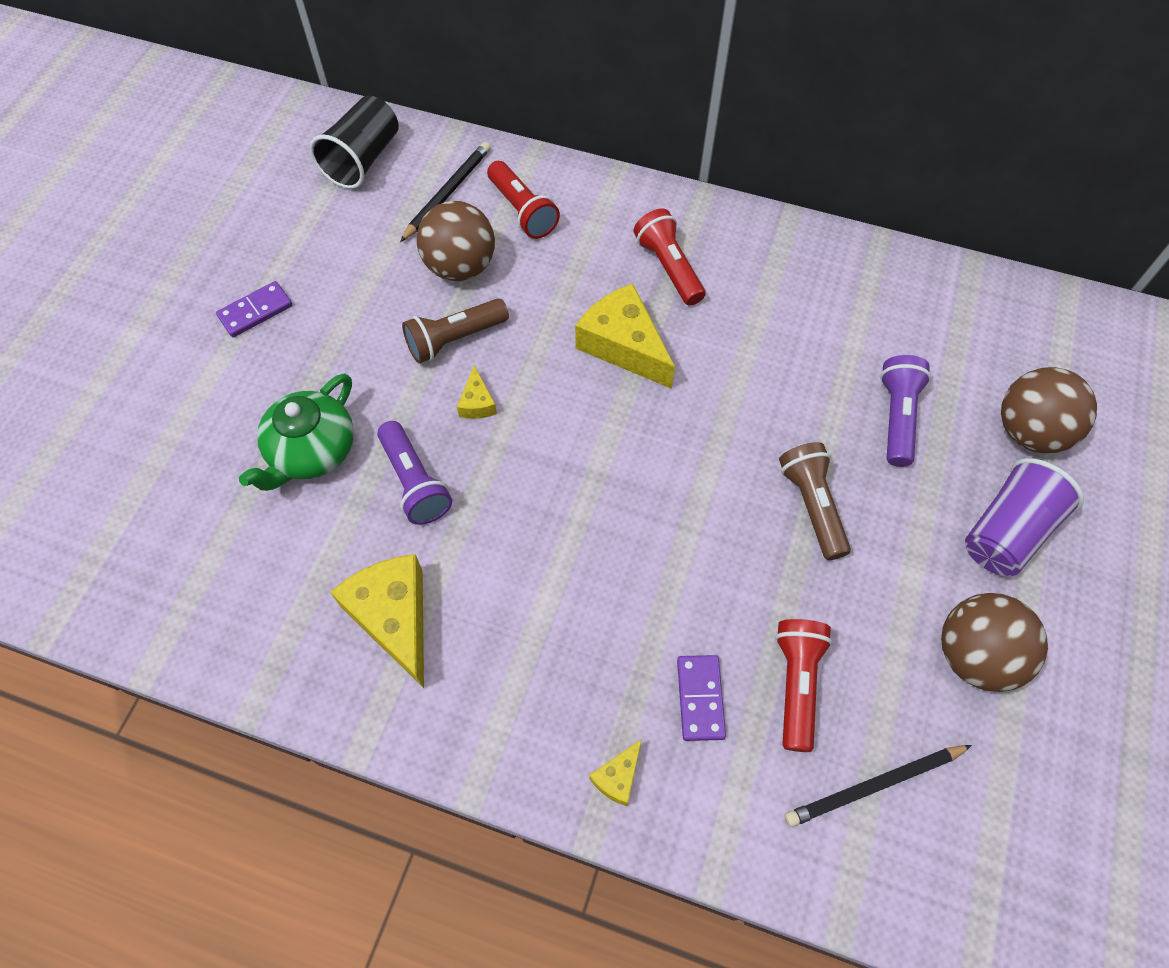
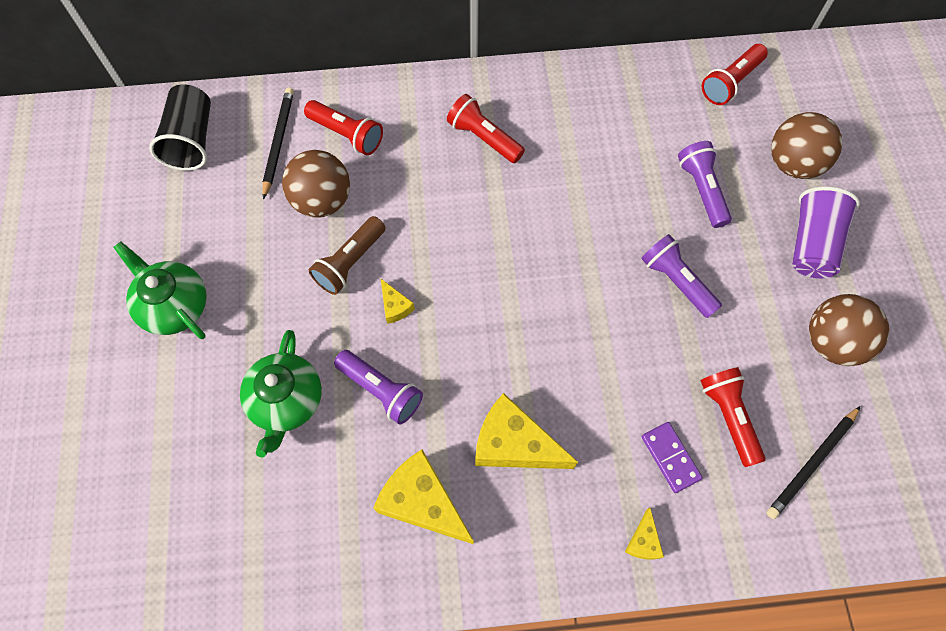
camera: 25 degrees left, 5 degrees up
(255, 311) = (174, 305): purple domino -> green teapot
(623, 345) = (482, 214): yellow cheese -> yellow cheese (514, 444)
(812, 505) = (676, 281): brown flashlight -> purple flashlight
(995, 313) = (730, 82): none -> red flashlight

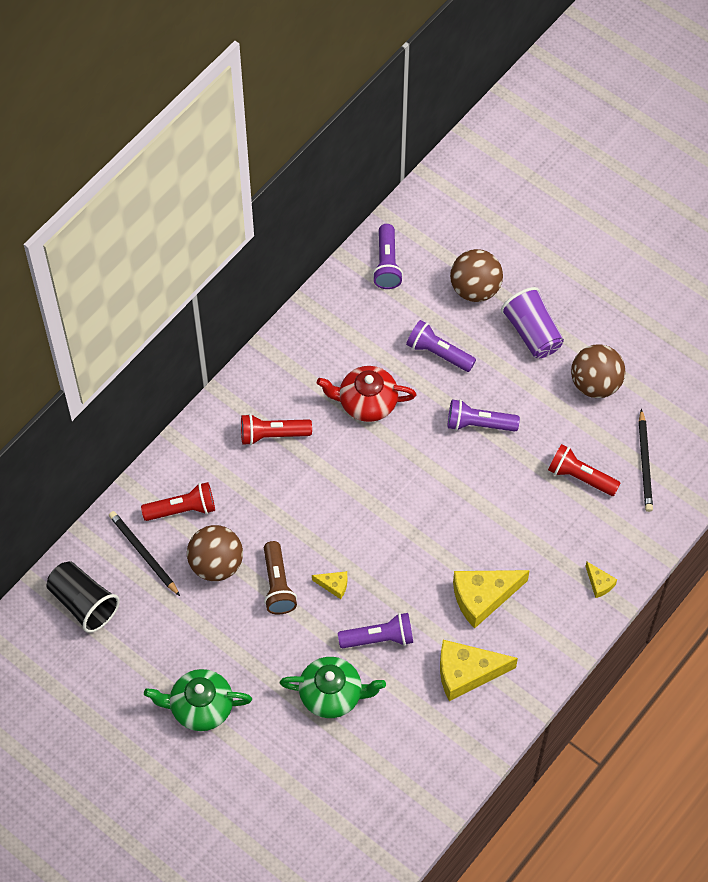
camera: 45 degrees left, 5 degrees down
(286, 401) = (332, 694): green teapot -> green teapot turned 45 degrees counterclockwise
(592, 178) = (366, 402): none -> red teapot
(670, 457) = (571, 527): purple domino -> none
(730, 82) = (387, 264): red flashlight -> purple flashlight

